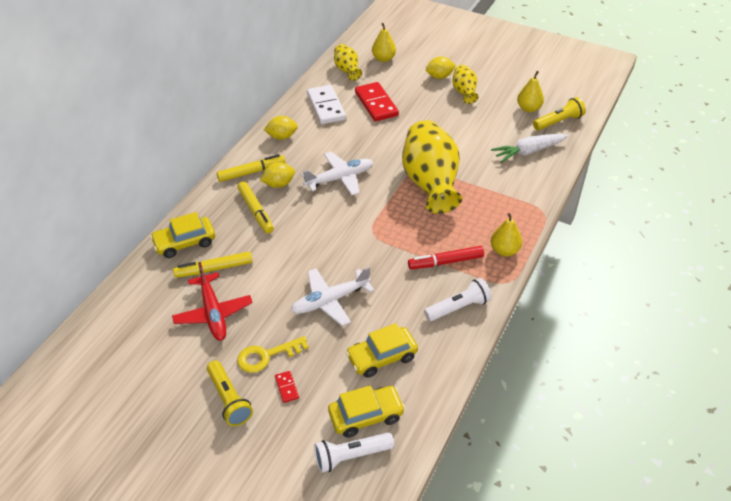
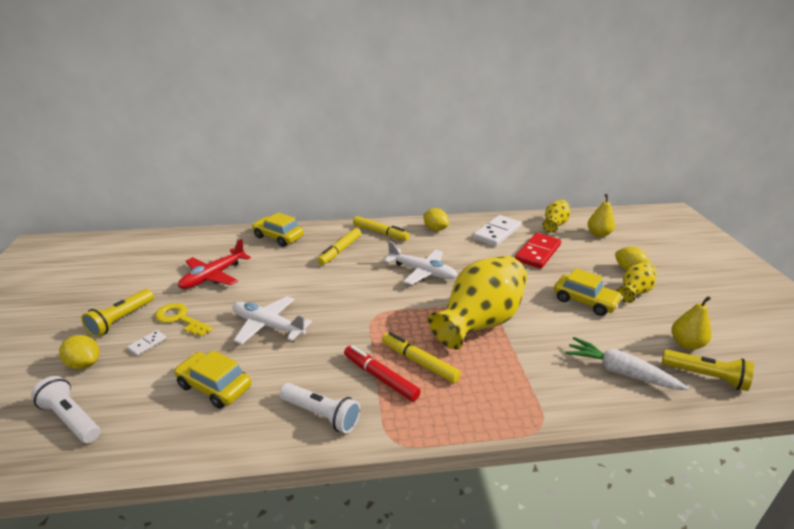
camera: 55 degrees right, 15 degrees down
(214, 269) = (261, 258): yellow marker -> yellow marker (419, 362)
(278, 184) = (381, 248): yellow lemon -> yellow lemon (84, 364)
(287, 387) = (147, 344): red domino -> white domino
(366, 416) = (129, 407): yellow car -> yellow car (585, 301)
(504, 250) = (441, 417): yellow pear -> none

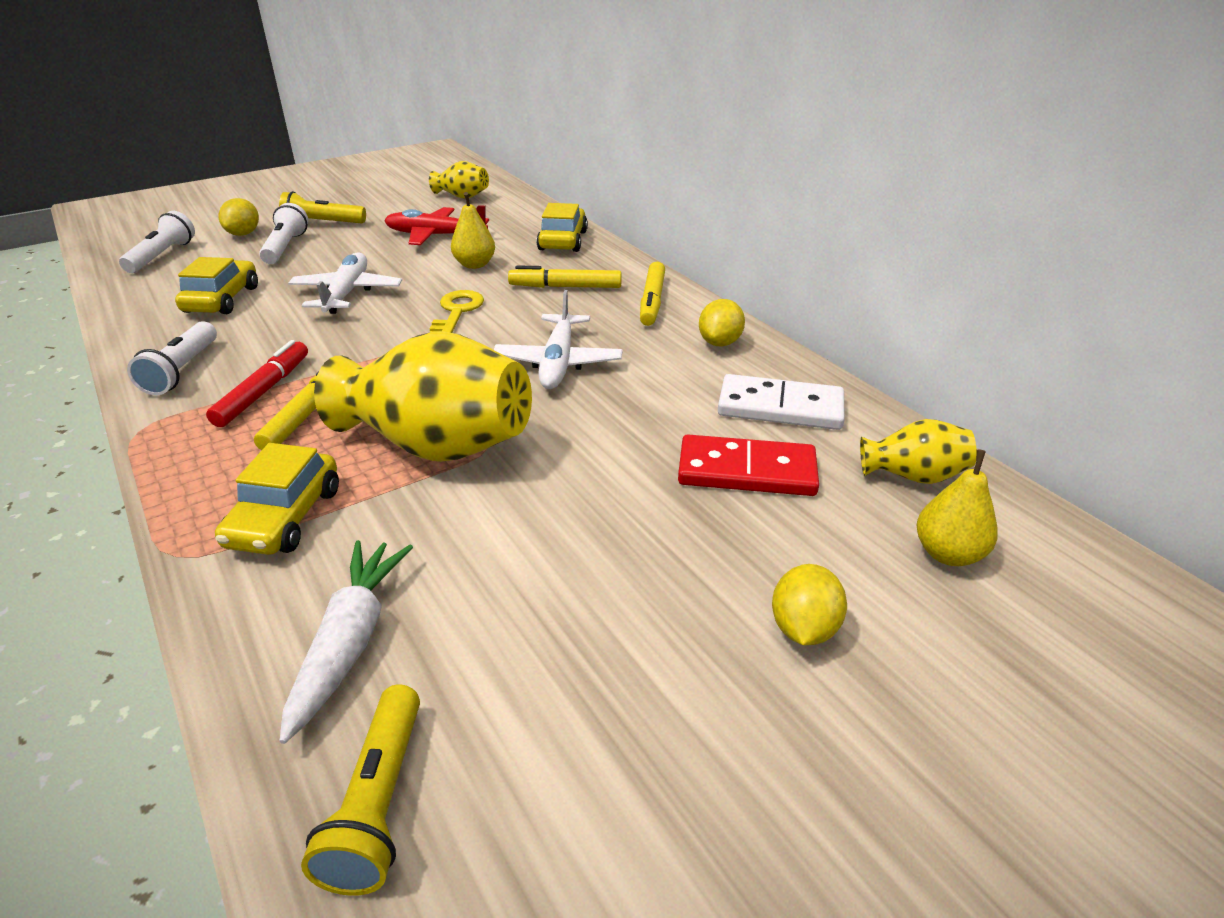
camera: 65 degrees right, 5 degrees up
(147, 344) = (285, 247): white domino -> white flashlight
(180, 319) = (338, 247): yellow key -> yellow key (457, 312)
(585, 301) = (591, 564): yellow car -> yellow car (285, 517)
(634, 292) = (693, 645): yellow vase -> yellow vase (462, 196)
(686, 344) = (505, 761): yellow pear -> yellow pear (474, 265)

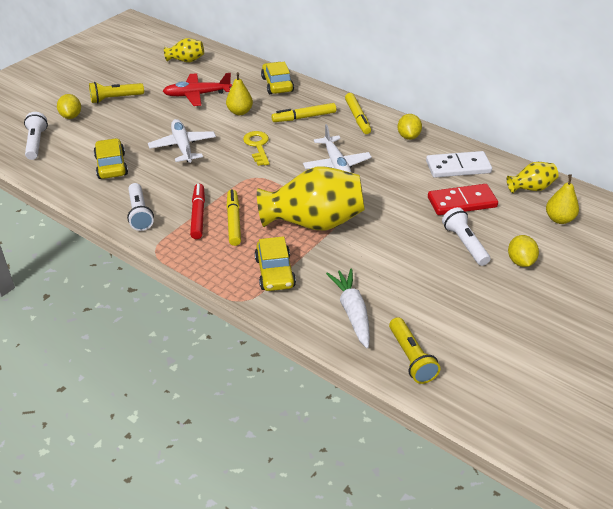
camera: 20 degrees left, 5 degrees up
(285, 247) = (110, 121): white flashlight -> white flashlight (465, 244)

